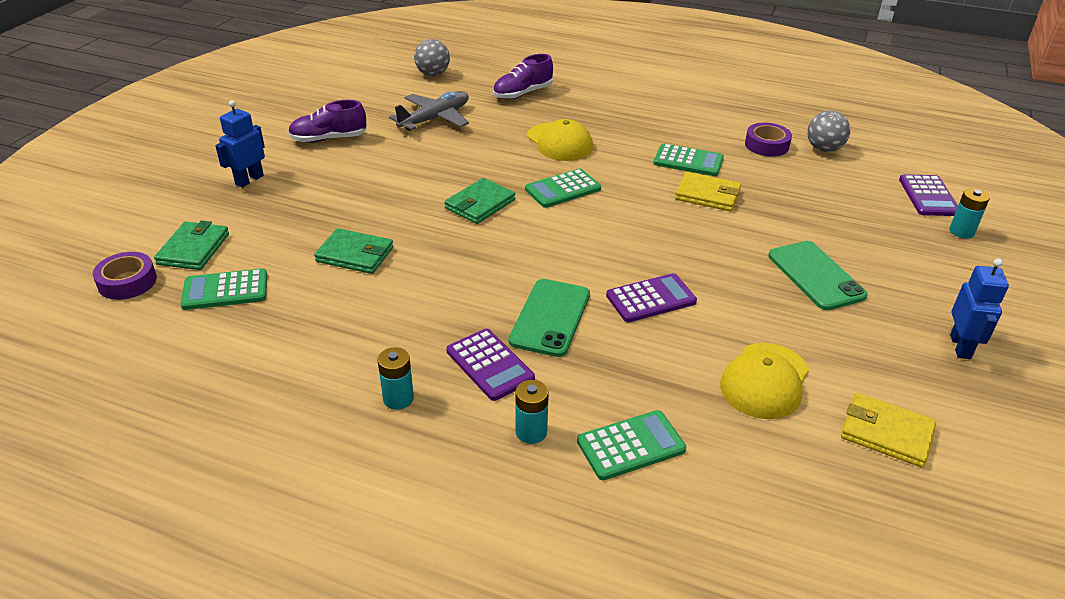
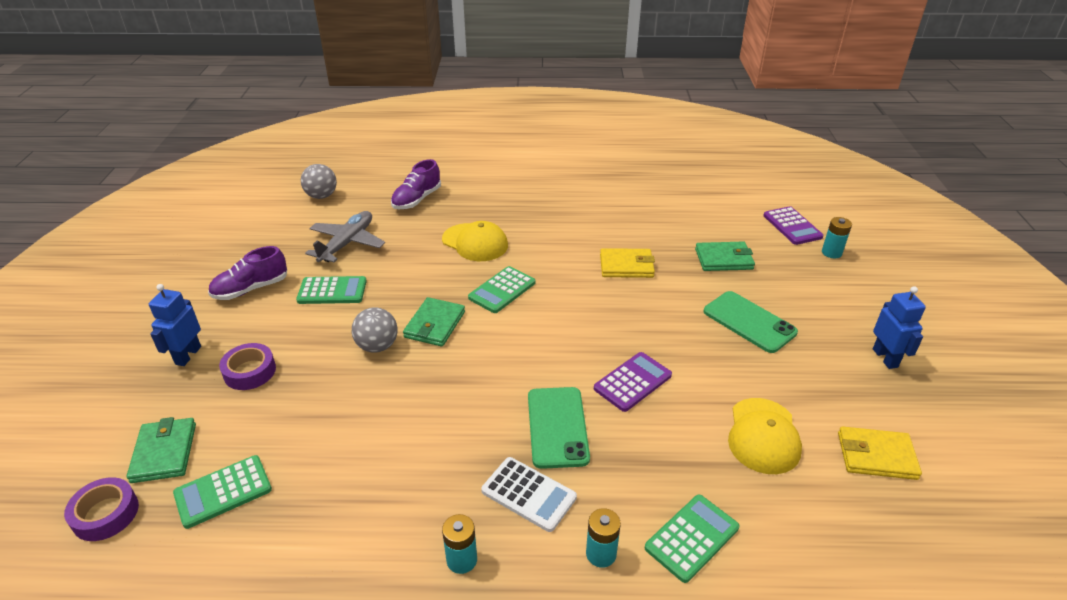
camera: 20 degrees left, 0 degrees up
(355, 255) = (340, 411): green wallet -> green wallet (724, 259)
(490, 365) = (529, 494): purple calculator -> white calculator
(688, 161) = (594, 236): green calculator -> green calculator (332, 291)
(766, 145) = (648, 206): purple tape -> purple tape (250, 371)
(824, 149) = (694, 200): grey ball -> grey ball (377, 346)

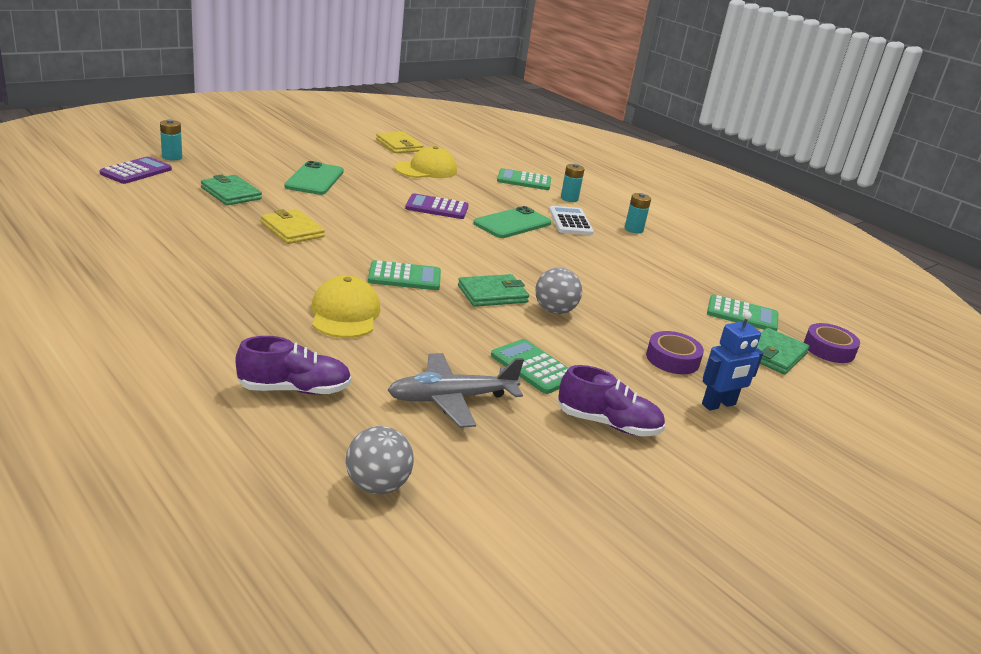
camera: 135 degrees left, 10 degrees down
(885, 358) = (302, 142): blue robot -> none

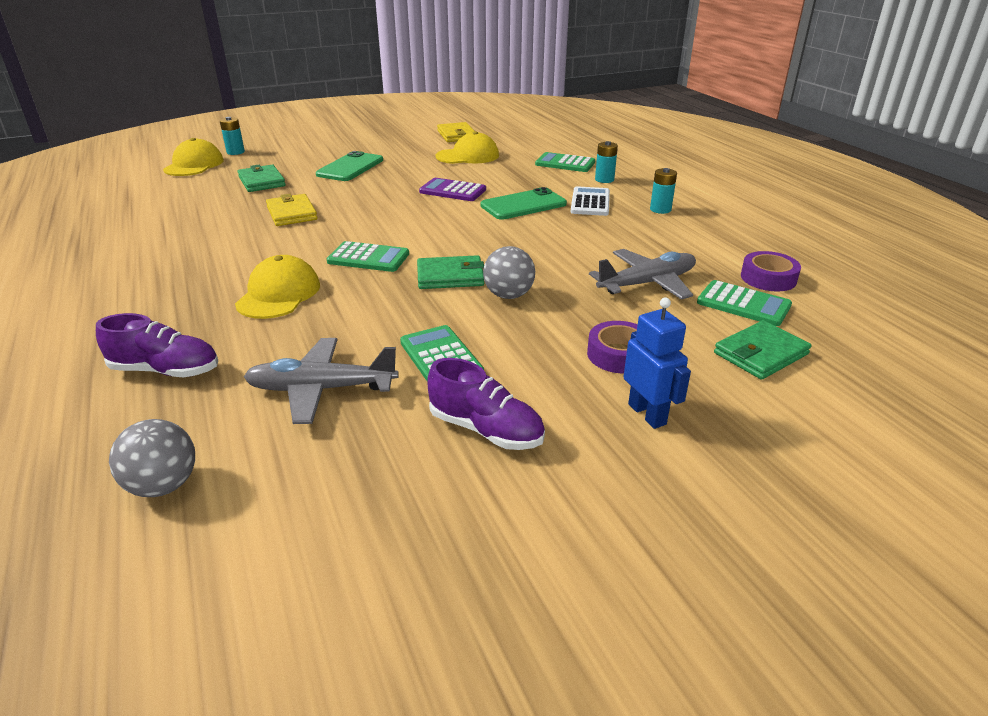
camera: 20 degrees right, 5 degrees up
(136, 171) = (194, 165): purple calculator -> yellow cap
(660, 298) = (647, 283): none -> grey plane
(719, 405) = (647, 414): blue robot -> blue robot turned 105 degrees counterclockwise
(829, 349) = (844, 350): purple tape -> purple tape (768, 278)

